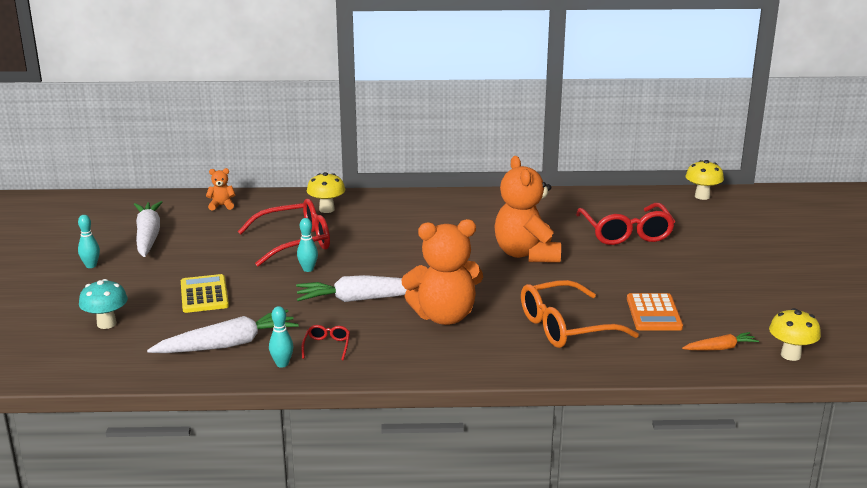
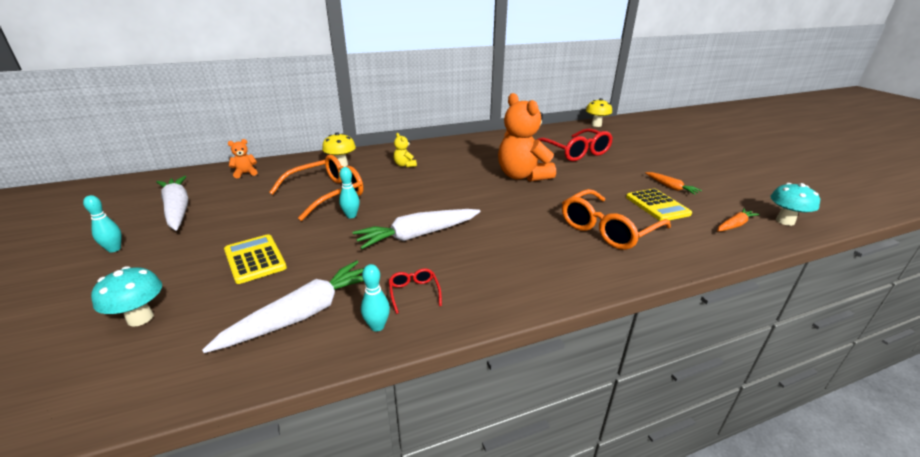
camera: 20 degrees left, 5 degrees up
(295, 242) = (327, 194): red glasses -> orange glasses
(398, 220) = (404, 165): none -> yellow teddy bear
(444, 316) = (502, 238): orange teddy bear -> none
(654, 313) = (657, 205): orange calculator -> yellow calculator
(699, 296) = (671, 187): none -> orange carrot
(790, 355) = (785, 221): yellow mushroom -> turquoise mushroom

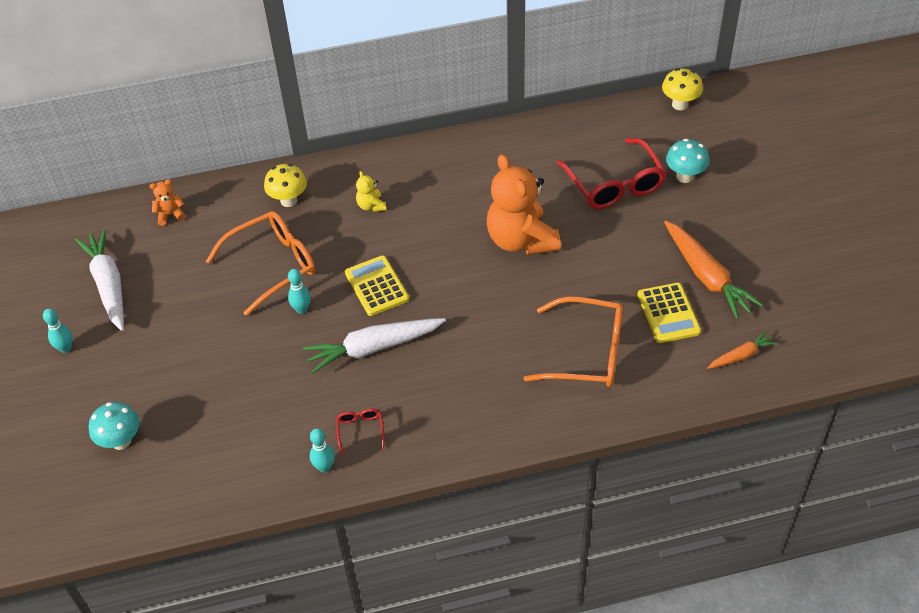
camera: 10 degrees right, 20 degrees up
(255, 259) = (206, 373): yellow calculator -> yellow calculator (376, 286)
(303, 314) = (260, 448): white carrot -> none
(607, 229) = (587, 353): orange glasses -> orange glasses turned 135 degrees counterclockwise
(671, 187) = (707, 277): orange carrot -> orange carrot, size x1.87
(785, 221) = (808, 353): turquoise mushroom -> turquoise mushroom (684, 176)

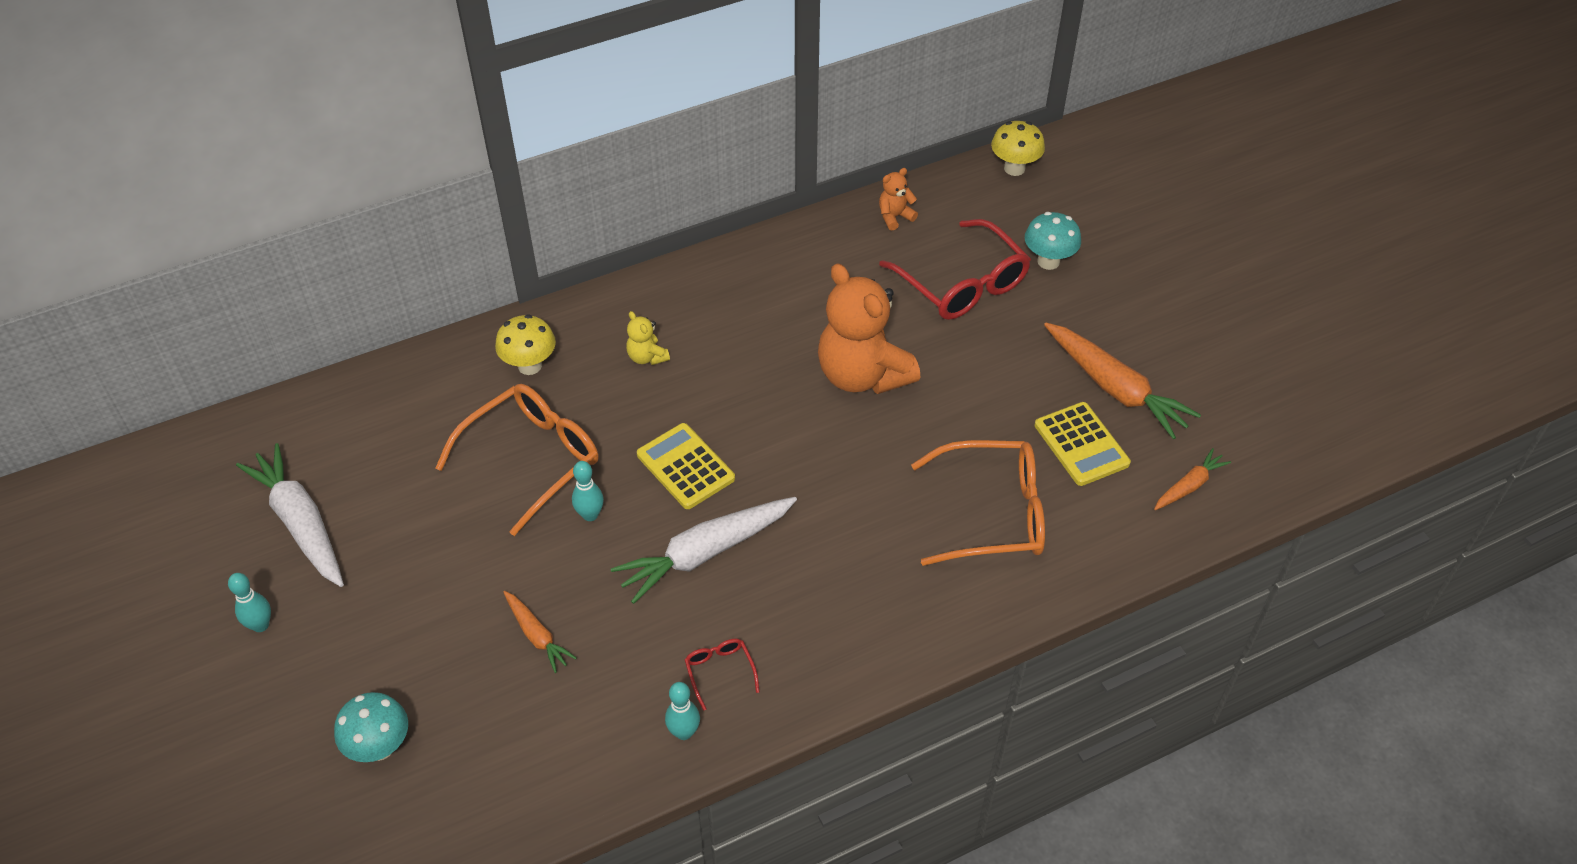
camera: 15 degrees left, 0 degrees up
(170, 215) = (365, 409): orange teddy bear -> orange teddy bear (895, 217)
(243, 385) = (537, 636): none -> orange carrot

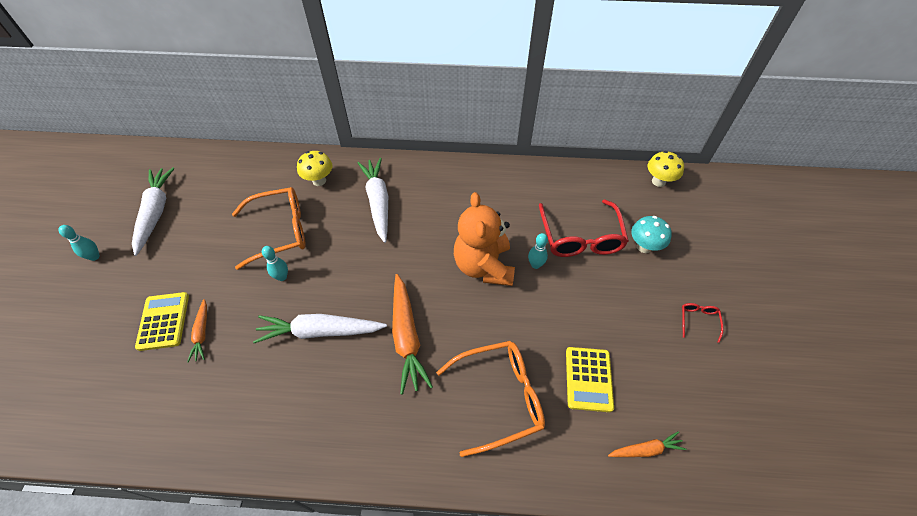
camera: 30 degrees right, 5 degrees up
(380, 747) = (82, 355): turquoise mushroom -> none
(647, 357) = (378, 202): yellow teddy bear -> white carrot
(684, 732) = (222, 440): turquoise bowling pin -> turquoise bowling pin (535, 265)
(685, 467) = (349, 274): yellow calculator -> yellow calculator (163, 321)
(719, 671) = (270, 412): red glasses -> red glasses (698, 320)
(895, 217) = (567, 181): orange teddy bear -> none
(993, 514) = (500, 397): orange glasses -> orange glasses turned 45 degrees counterclockwise
(1115, 388) = (636, 351): orange carrot -> orange carrot (407, 337)

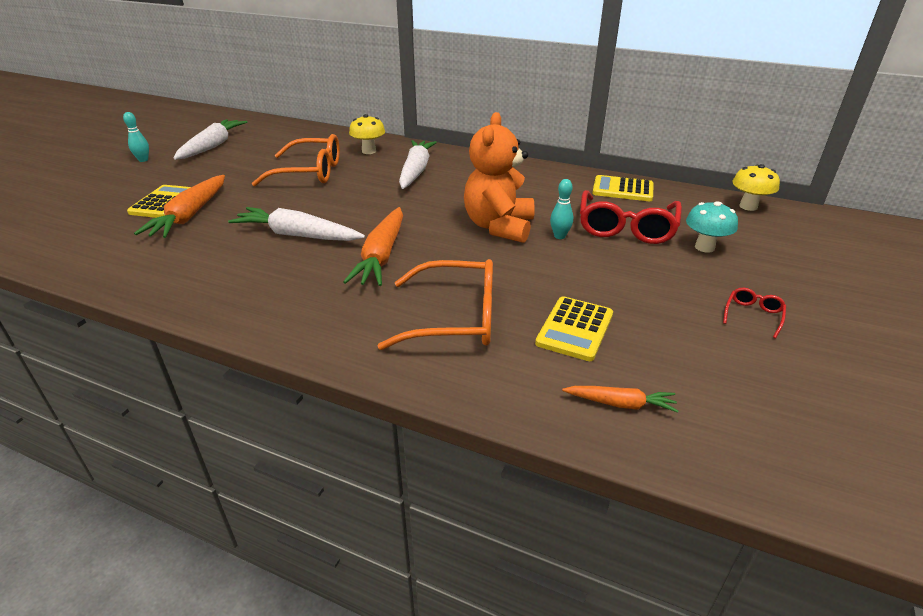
camera: 20 degrees right, 20 degrees down
(202, 333) = (190, 215): orange carrot -> orange carrot, size x1.87
(282, 277) = (289, 197): turquoise bowling pin -> none
(560, 183) = (622, 189): none -> yellow calculator

